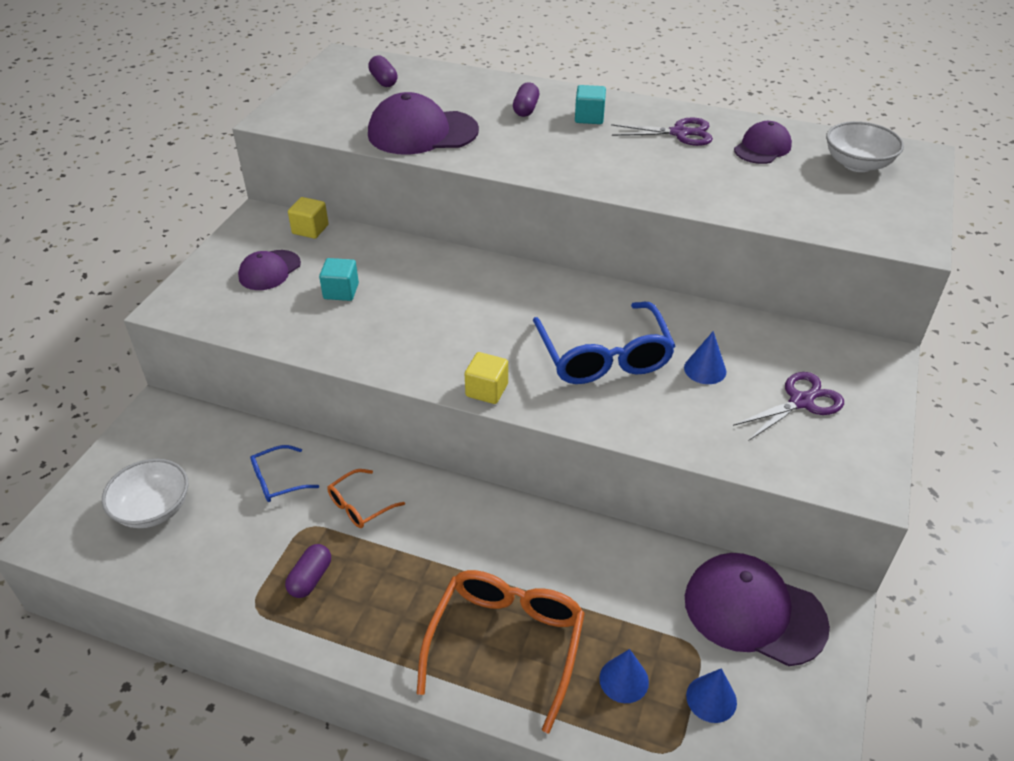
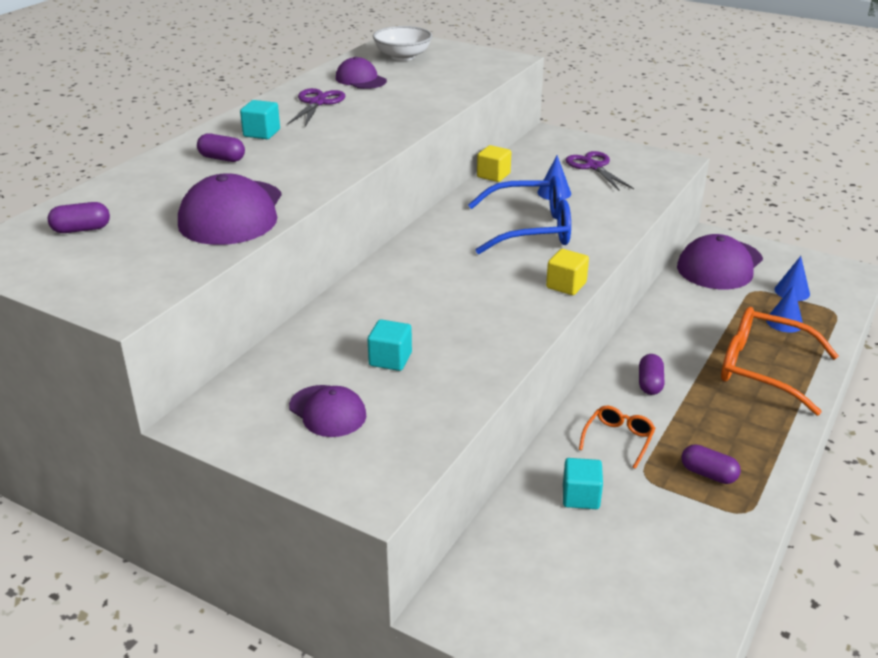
camera: 80 degrees left, 10 degrees down
(153, 509) = (618, 601): white bowl -> none
(277, 480) = (581, 496): blue glasses -> turquoise cube
(310, 229) = (252, 379): yellow cube -> yellow cube (493, 175)
(360, 506) = (618, 439): orange glasses -> orange glasses turned 120 degrees counterclockwise
(457, 531) = (650, 383): none -> purple capsule

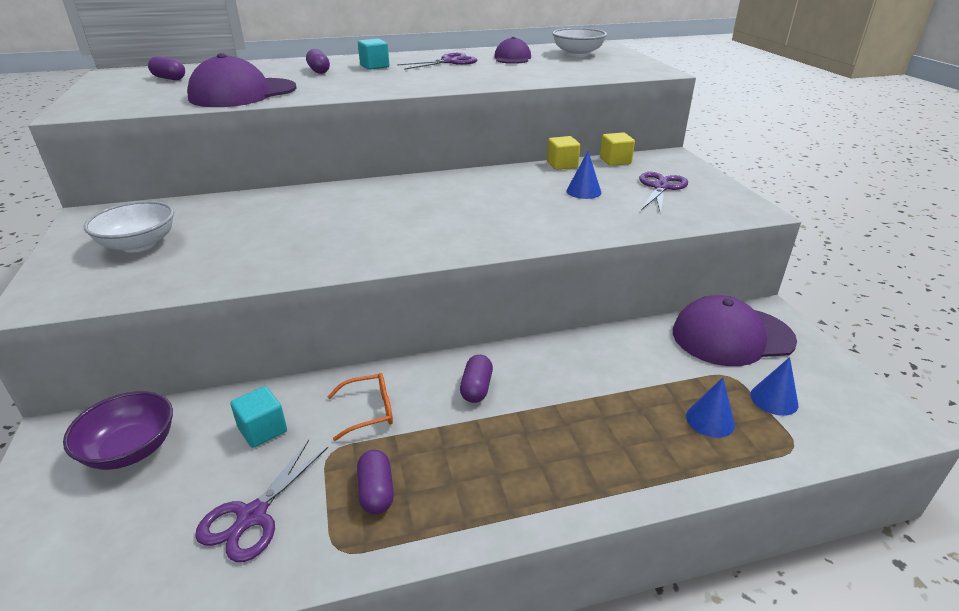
camera: 45 degrees right, 0 degrees up
(327, 411) = (139, 244): purple cap -> white bowl
(390, 359) = (234, 236): turquoise cube -> none
(524, 572) = (131, 449): none -> purple bowl
(531, 229) = (508, 206): blue glasses -> none
(566, 285) = (444, 251): yellow cube -> yellow cube (615, 161)
(650, 383) = (476, 388): purple capsule -> purple capsule turned 45 degrees counterclockwise
(674, 536) = (252, 516): none -> purple scissors
(762, 369) = (602, 445): orange glasses -> none

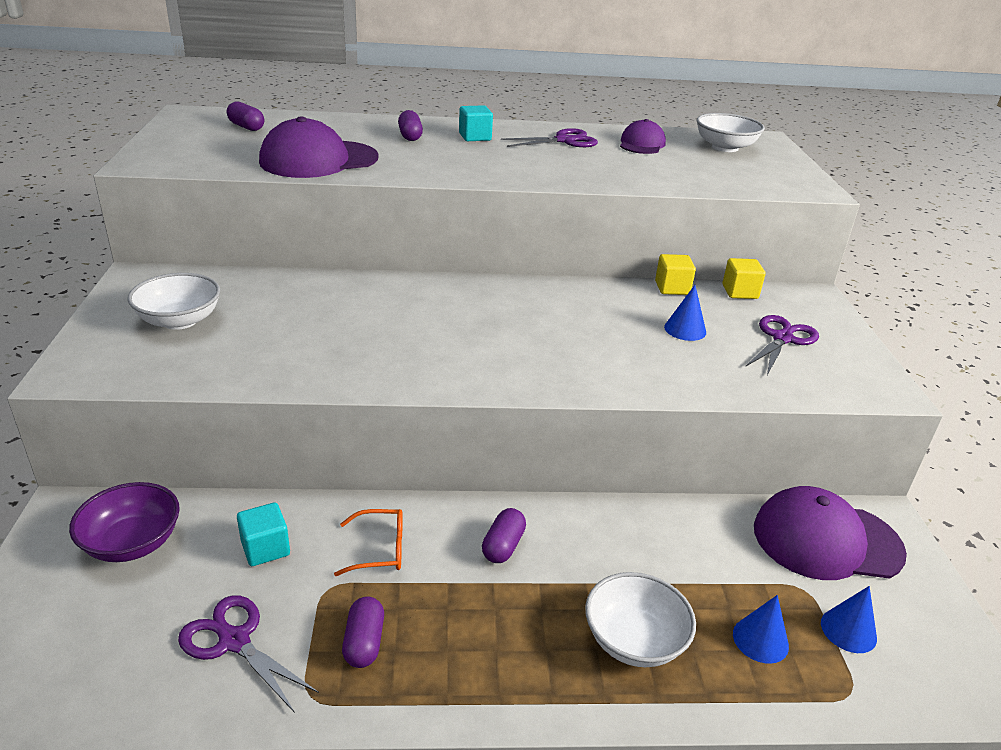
camera: 10 degrees right, 0 degrees up
(252, 516) = (234, 641): purple scissors -> purple scissors turned 90 degrees clockwise
(610, 441) = (634, 640): none -> white bowl

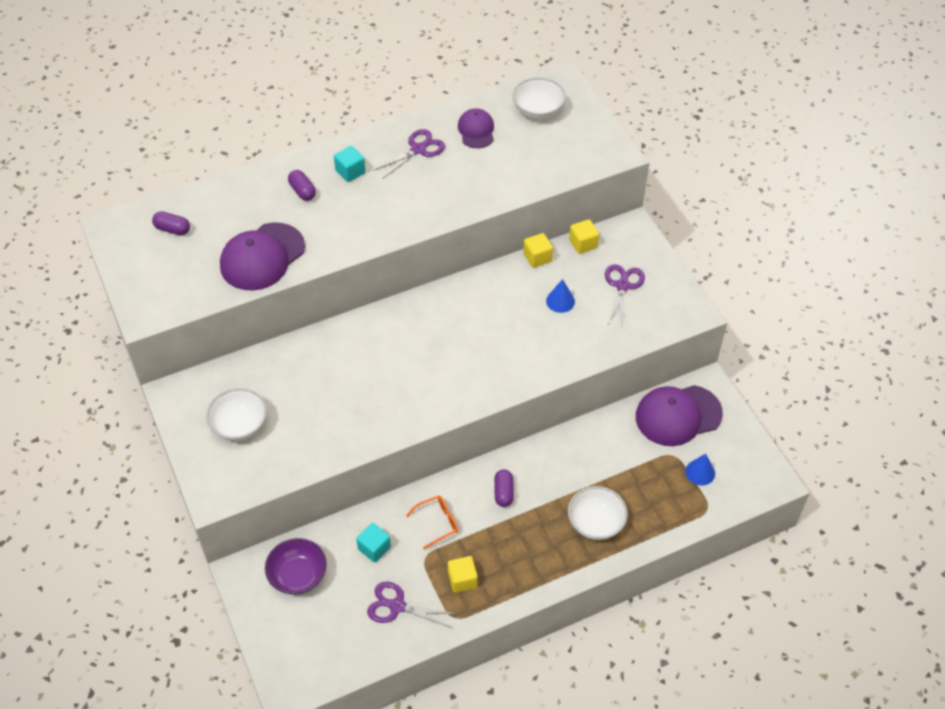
camera: 20 degrees left, 20 degrees up
(364, 642) = (462, 580): purple capsule -> yellow cube
(760, 640) = (658, 496): blue cone -> none

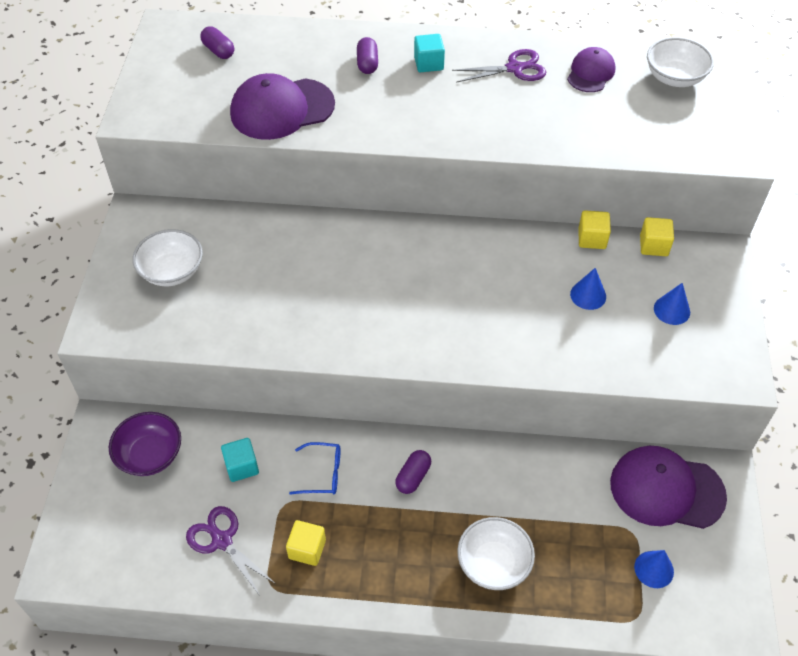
camera: 30 degrees right, 0 degrees up
(437, 523) = (323, 473): orange glasses -> blue glasses
(622, 286) = (672, 310): purple scissors -> blue cone

